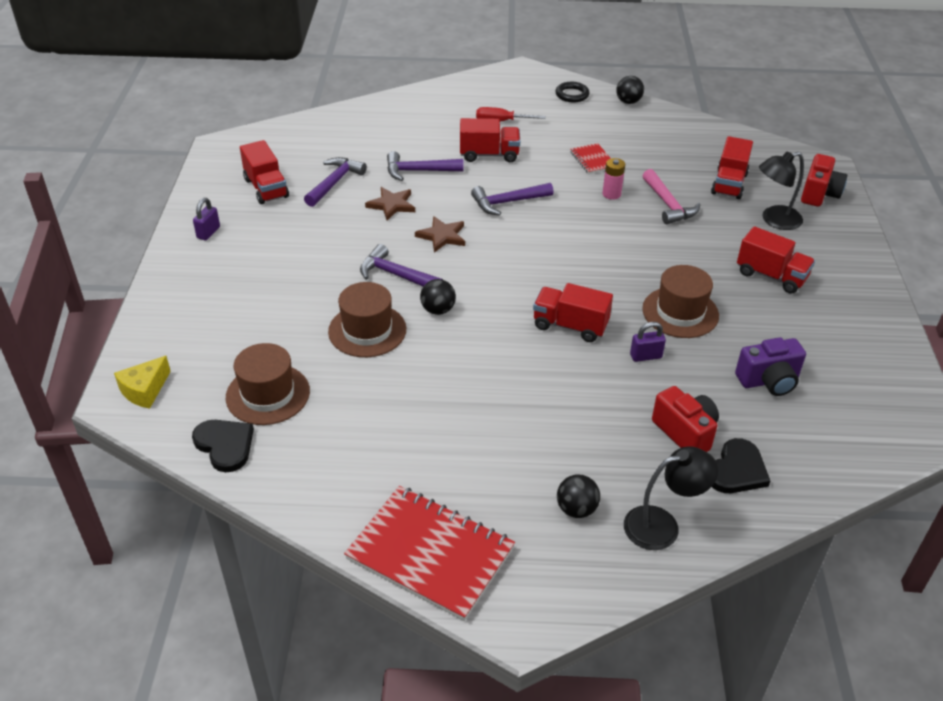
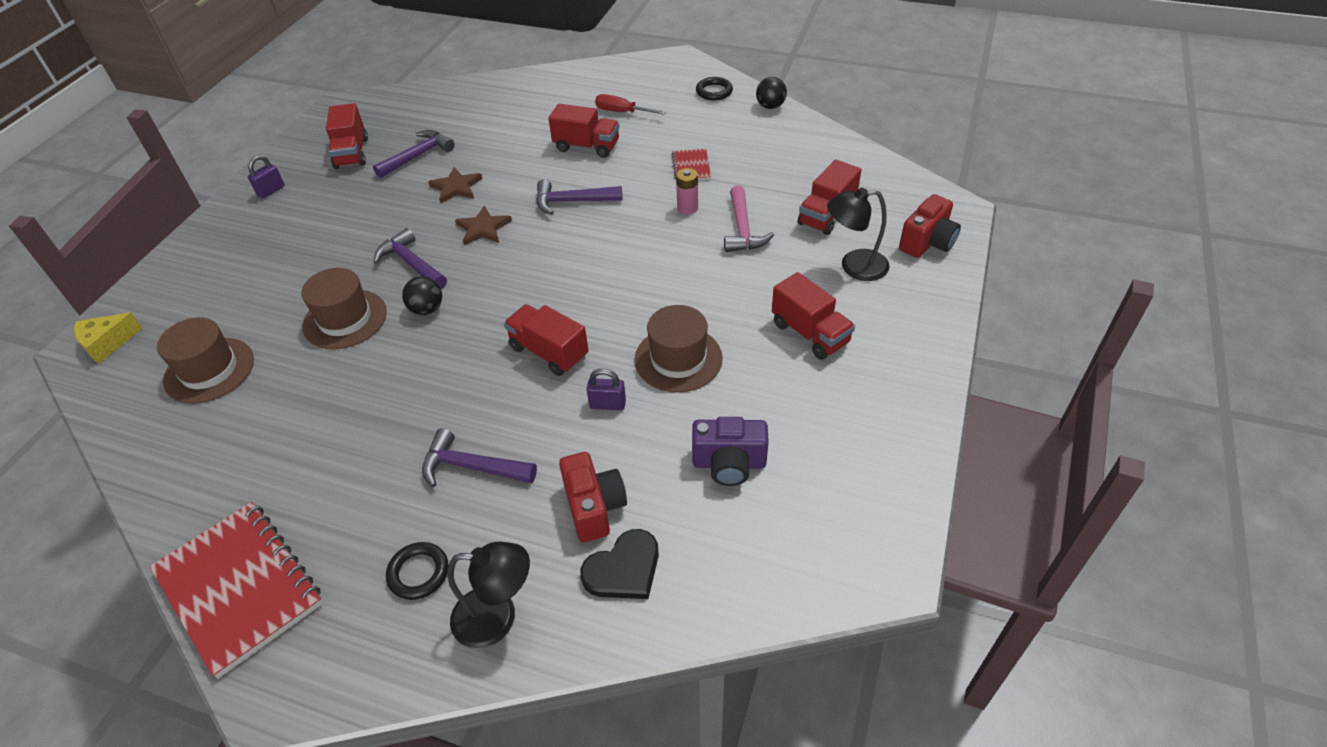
camera: 20 degrees right, 5 degrees up
(225, 445) = (135, 417): black heart -> none
(418, 171) = (505, 155): purple hammer -> purple hammer (471, 467)
(576, 509) = (418, 573): black ball -> black ring

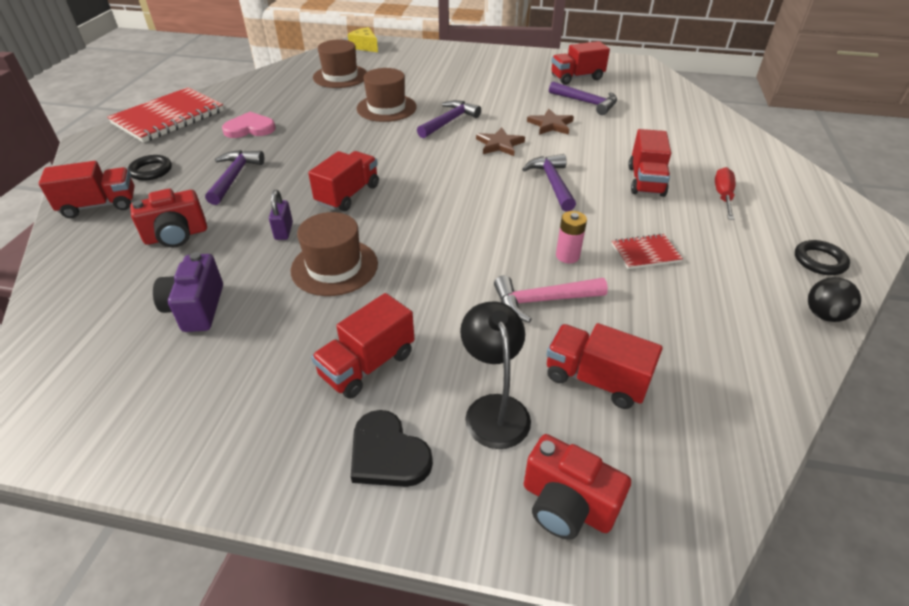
camera: 80 degrees right, 5 degrees down
(271, 191) = (519, 60): purple padlock -> none
(335, 467) = (250, 128): none -> pink heart
(427, 309) = (398, 135): black ball -> none
(497, 617) = (100, 205): black lamp -> red truck
(624, 569) = (111, 256): black heart -> black heart (387, 454)

